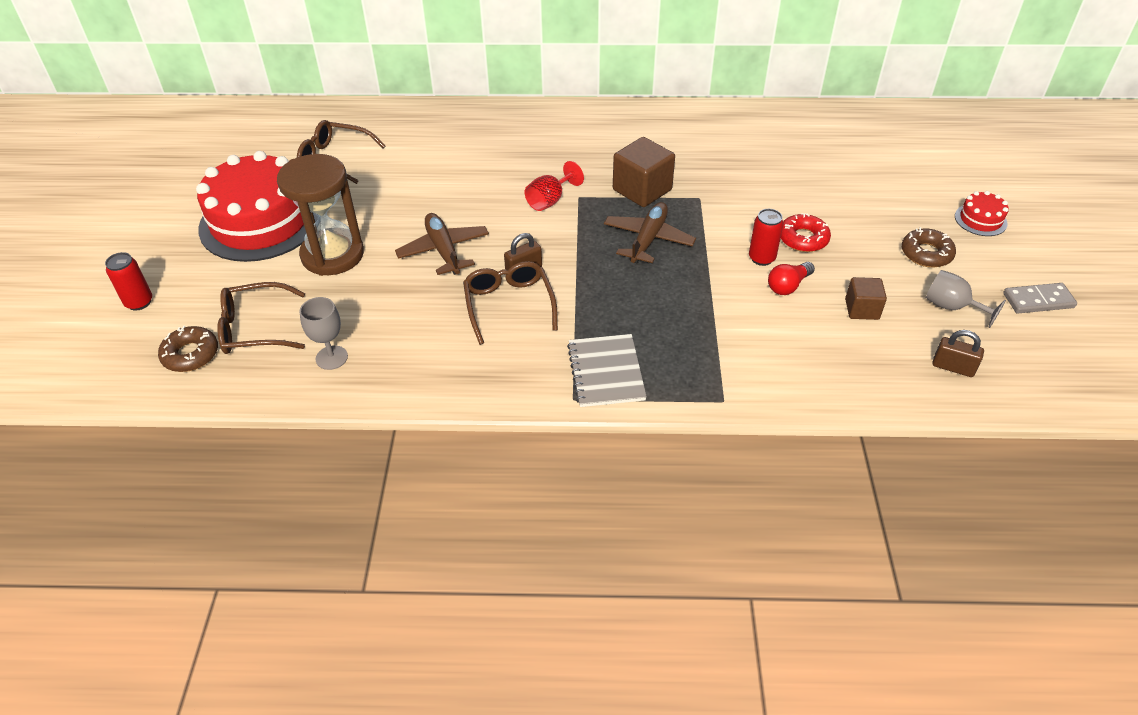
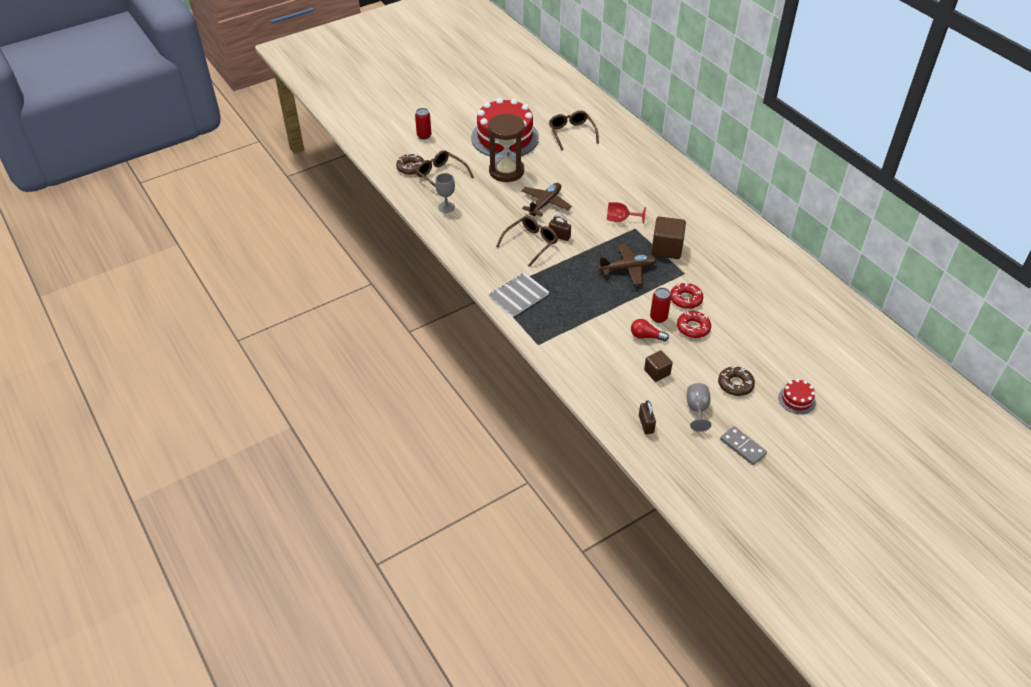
camera: 55 degrees right, 0 degrees up
(747, 219) = (685, 299): none -> red donut

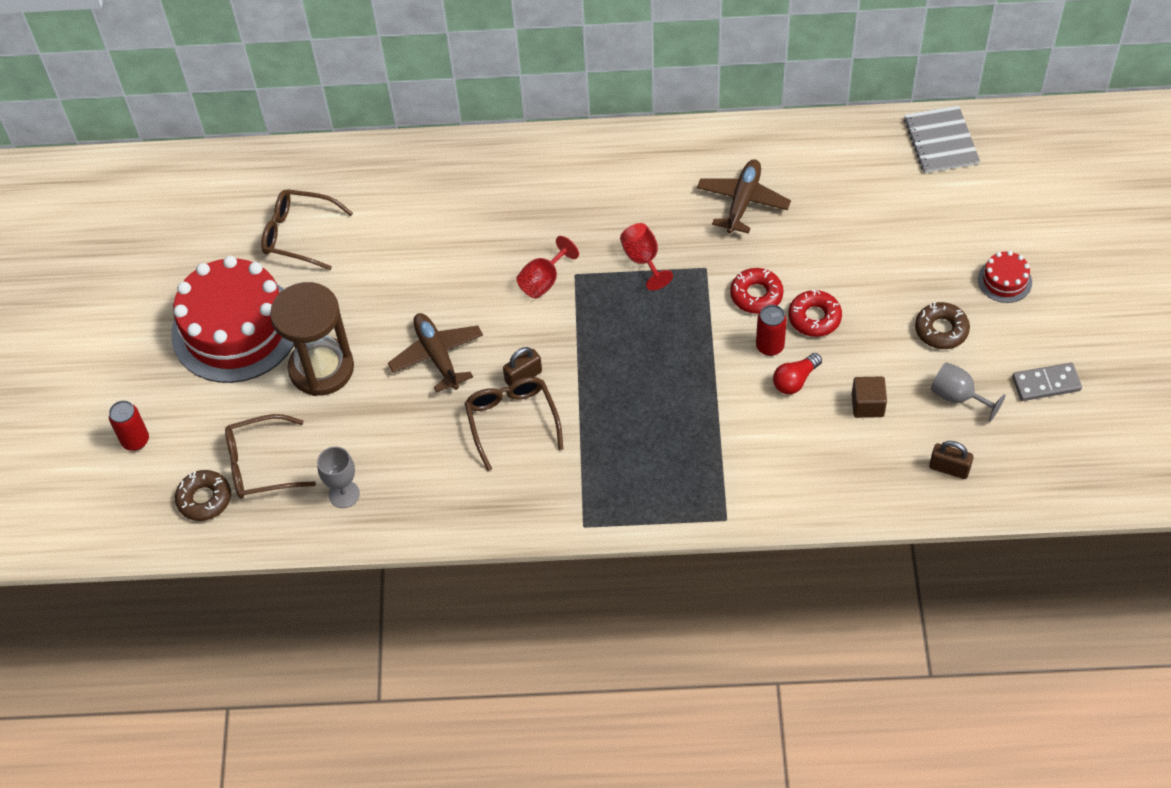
camera: 55 degrees left, 10 degrees up
(519, 296) = (613, 494): grey notebook -> grey notebook (941, 141)
(628, 268) = (651, 328): brown plane -> brown plane (742, 201)
(666, 248) = (643, 260): brown cube -> red goblet

